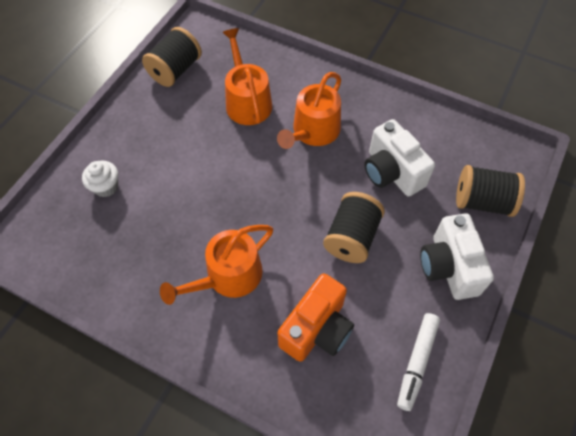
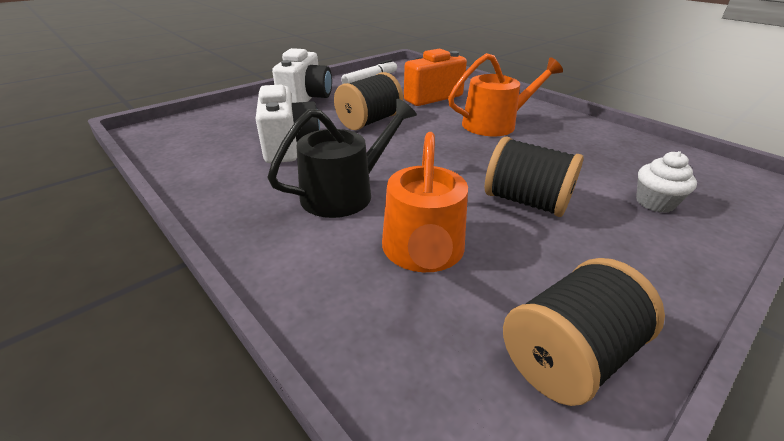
camera: 160 degrees left, 25 degrees down
(313, 131) = (345, 193): orange watering can -> black watering can
(482, 201) = (232, 116): black spool -> black spool (526, 201)

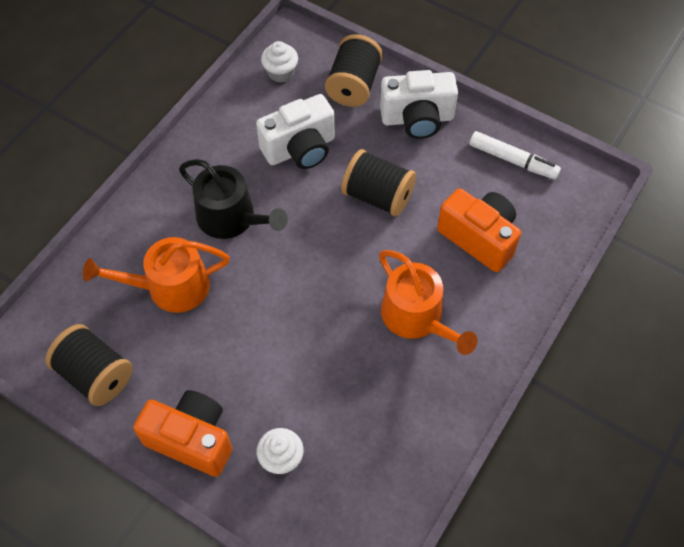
camera: 75 degrees right, 25 degrees up
(184, 142) = (280, 72): none -> white cupcake
(526, 201) = (254, 352): black spool -> black spool (353, 85)
(655, 262) = (191, 439): none -> orange camera

